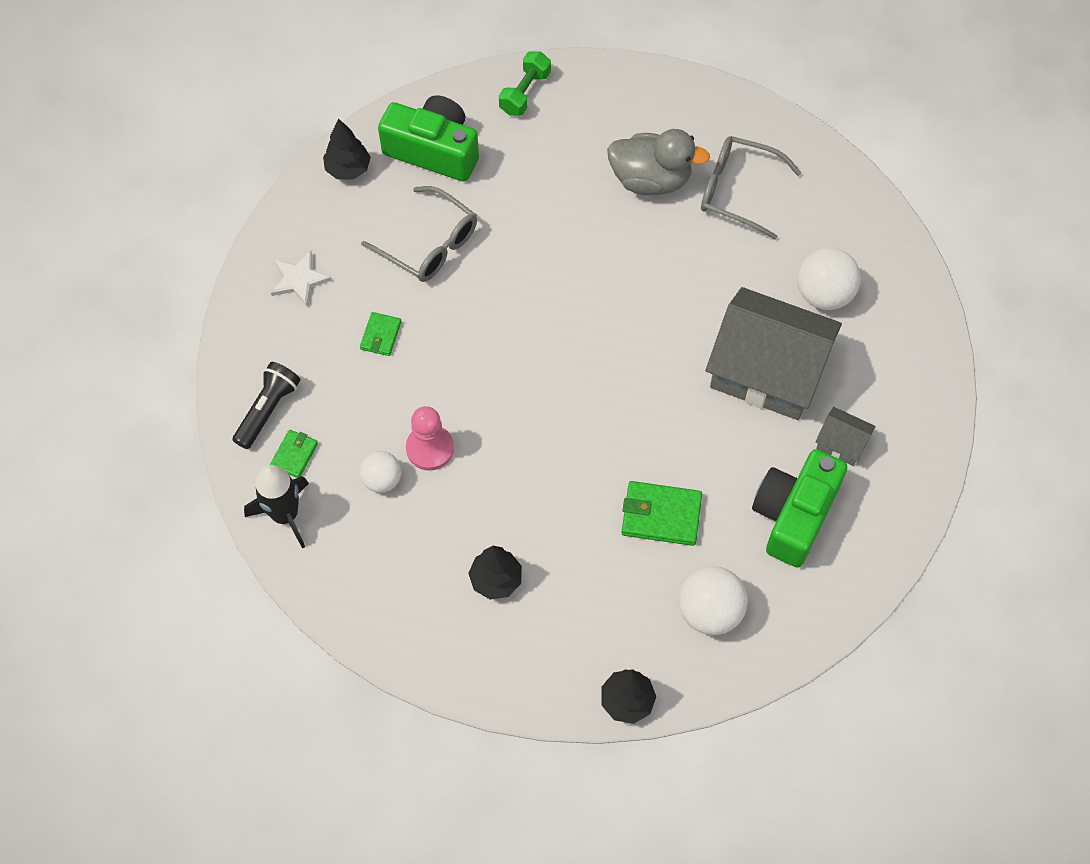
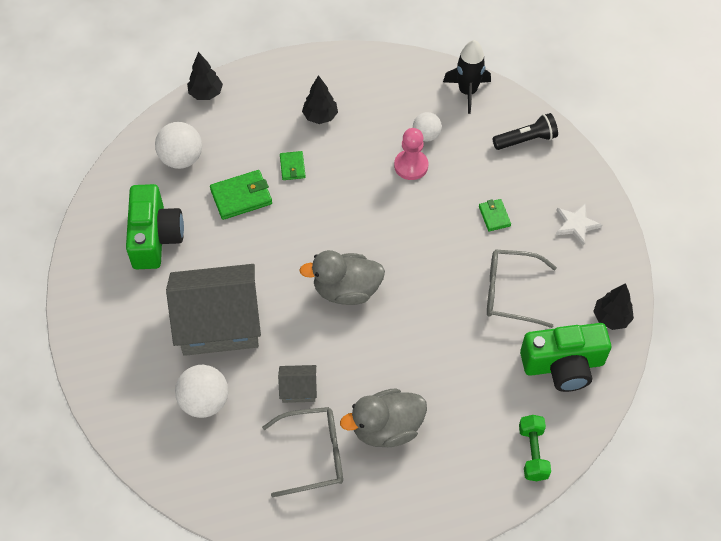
camera: 150 degrees right, 5 degrees down
(268, 410) = (526, 140): black flashlight -> black flashlight turned 105 degrees counterclockwise
(294, 455) = (489, 123): green wallet -> green wallet (292, 167)
(604, 336) = (346, 290): none -> grey duck
(841, 443) = (143, 298): grey house -> grey house (298, 389)

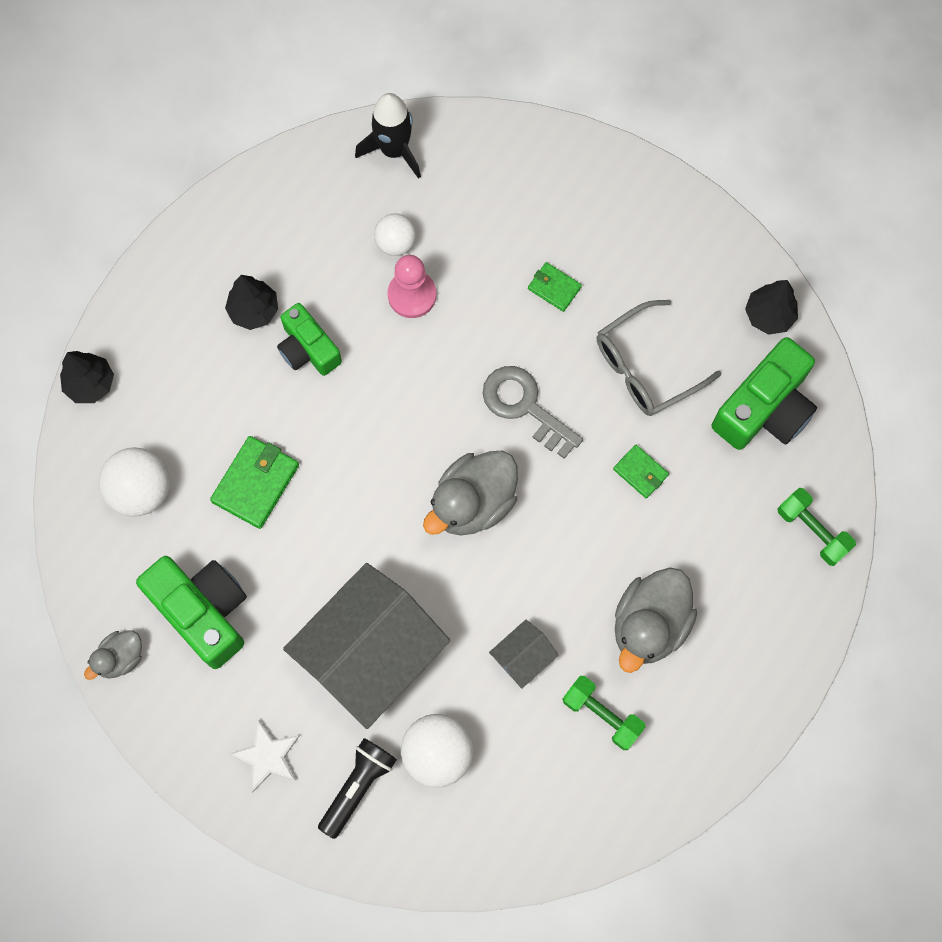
camera: 40 degrees left, 15 degrees up
(93, 228) = (120, 658): none -> grey duck
(292, 167) = (280, 400): green wallet -> green wallet (640, 472)
(314, 454) = (602, 715): grey glasses -> green dumbbell
(330, 153) = (308, 349): none -> green camera
(421, 263) = (525, 407): none -> grey key
(526, 140) = (510, 164): black flashlight -> black flashlight (358, 786)
(576, 225) = (647, 231): white star -> white star (267, 756)

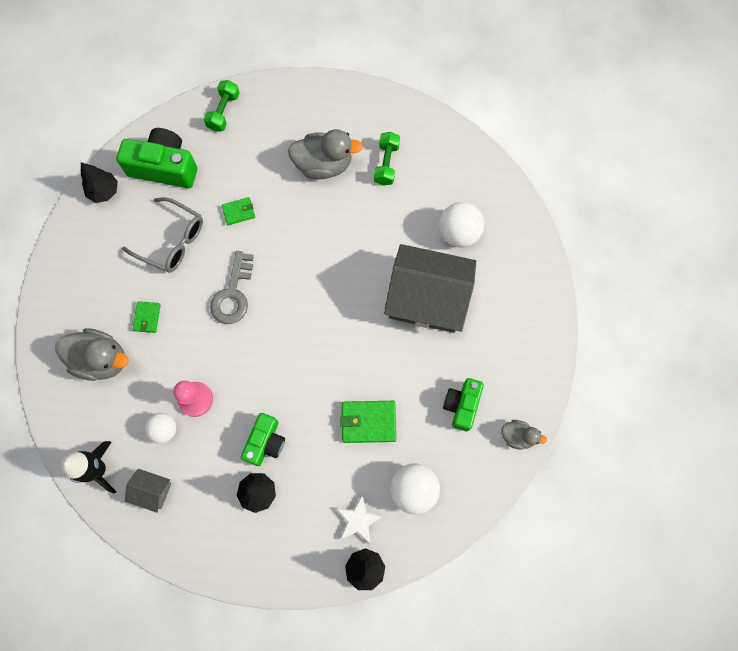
camera: 120 degrees left, 0 degrees up
(203, 611) = (462, 405): green camera -> green camera, size x0.64
(267, 756) = (517, 320): white star -> white star (358, 520)
(358, 786) = (502, 264): black flashlight -> none
(473, 503) = (308, 291): grey duck -> grey duck (101, 360)
(523, 657) = (380, 218): grey house -> grey house (152, 491)
(640, 472) = (238, 212): green wallet -> green wallet turned 60 degrees clockwise

